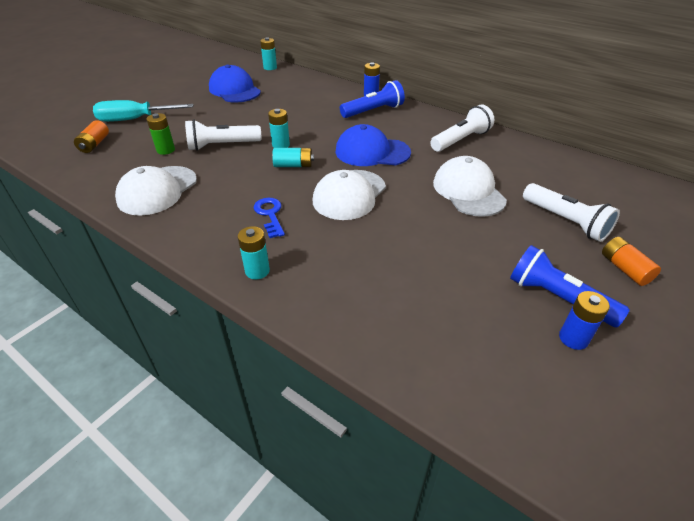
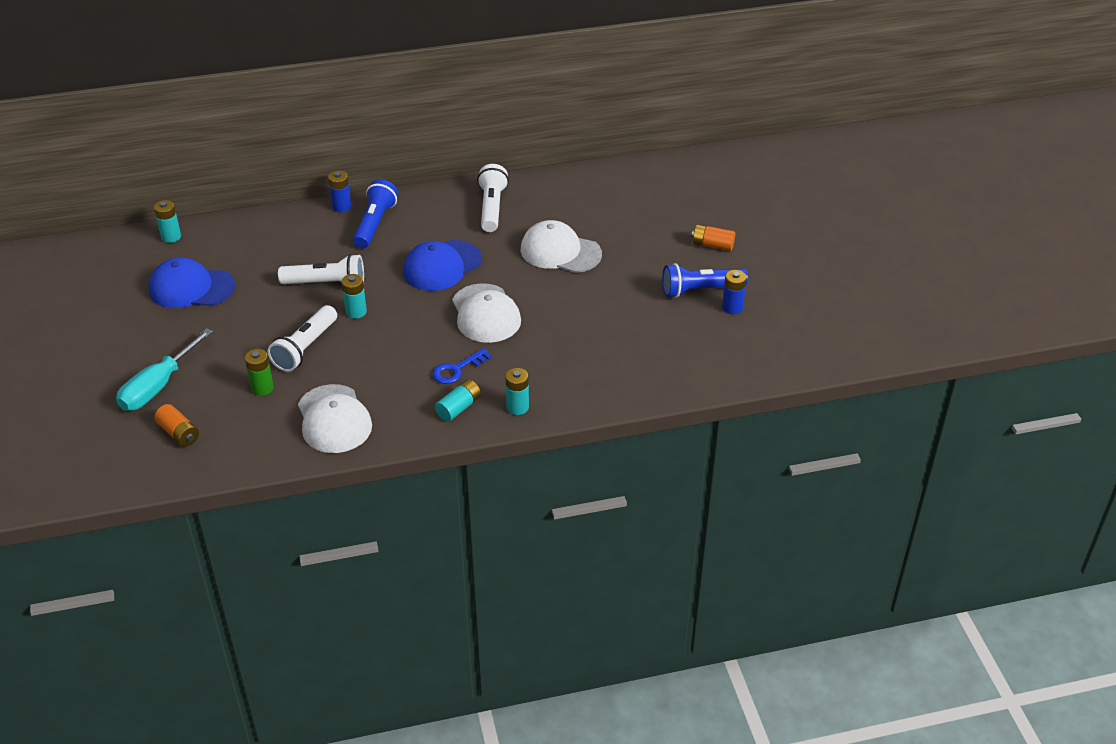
camera: 50 degrees left, 0 degrees up
(270, 215) = (457, 369): blue key -> blue key turned 60 degrees counterclockwise
(293, 165) = (401, 321): turquoise battery -> turquoise battery (458, 408)
(565, 221) = (647, 233): white flashlight -> white flashlight (326, 283)

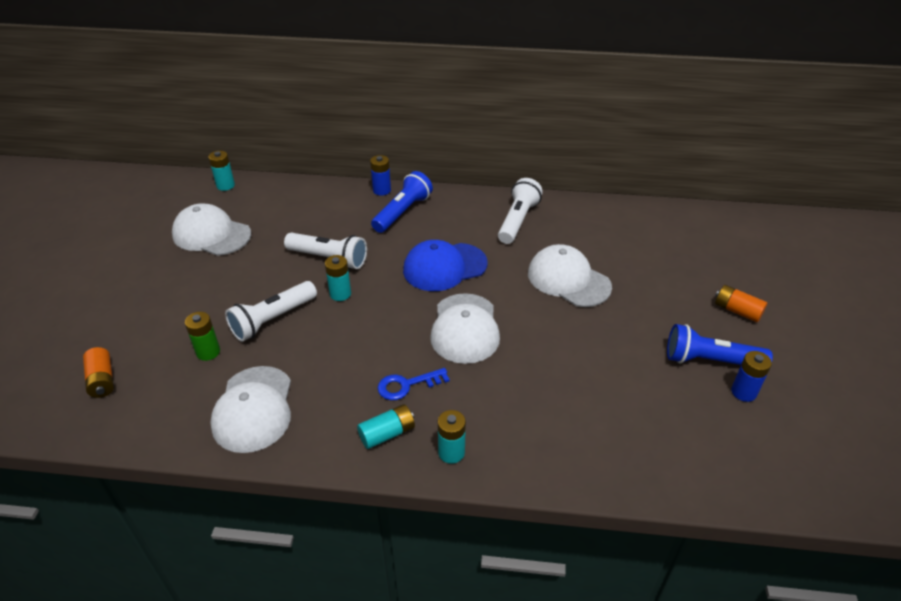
camera: 20 degrees right, 0 degrees up
(158, 386) = (119, 323): turquoise screwdriver -> none
(191, 288) = (211, 234): blue cap -> white cap

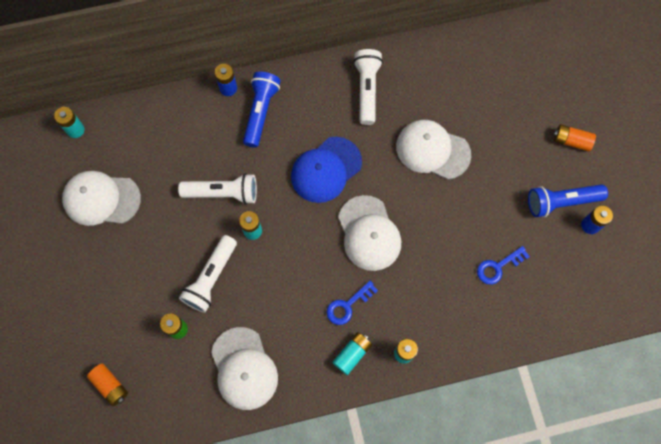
camera: 20 degrees left, 30 degrees up
(609, 400) = (498, 267): none -> blue key

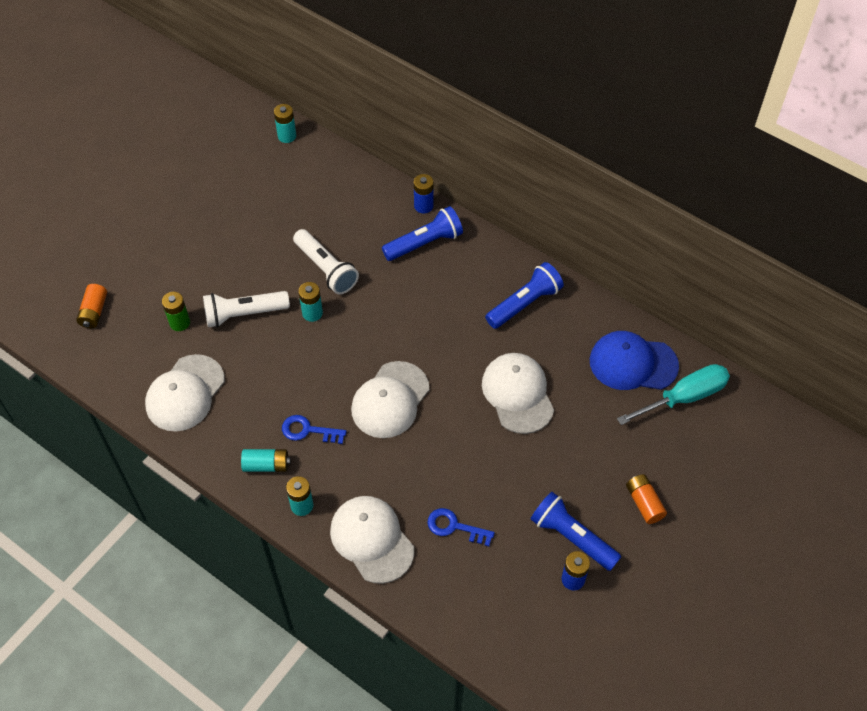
camera: 50 degrees right, 15 degrees down
(101, 199) = (244, 194): white cap -> white cap (372, 539)
(326, 170) = (418, 326): blue cap -> blue cap (633, 363)
(367, 90) = (524, 303): white flashlight -> blue flashlight
(517, 56) = (684, 397): none -> turquoise screwdriver

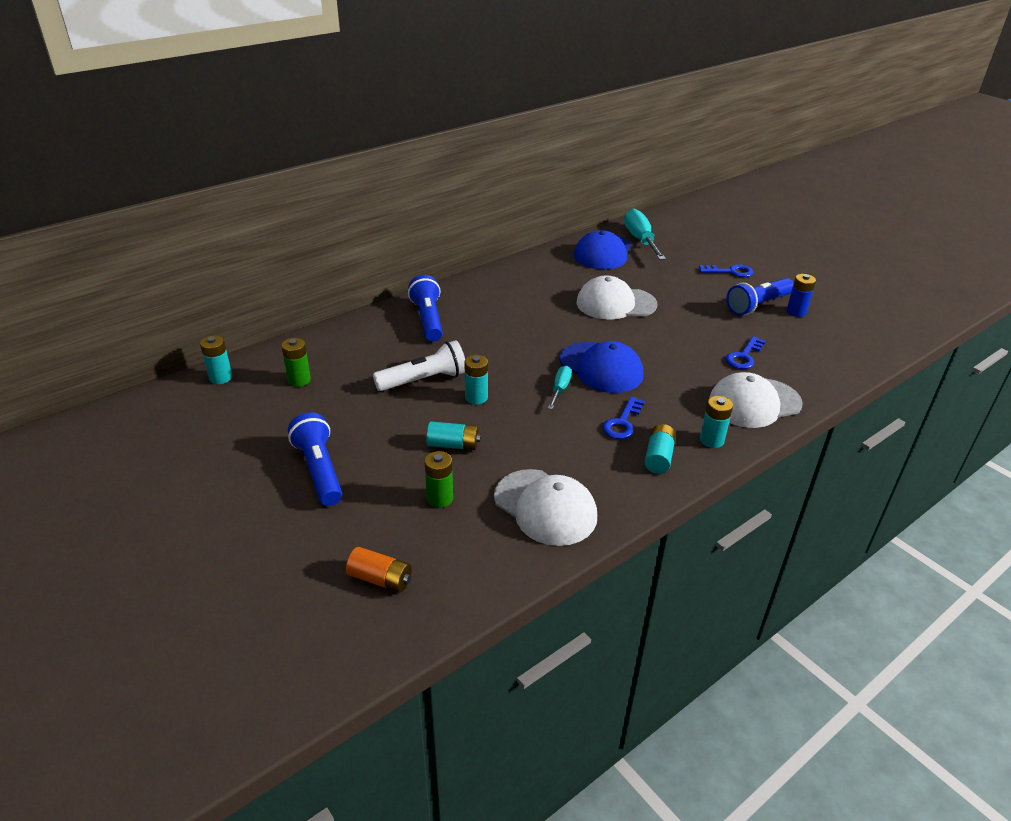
camera: 75 degrees left, 20 degrees down
(244, 314) = (453, 445): white flashlight -> turquoise battery
(299, 186) = (299, 380): none -> green battery
(344, 373) = (560, 389): none -> turquoise screwdriver
(390, 400) = (601, 368): white cap -> blue cap
(423, 206) = (383, 313): blue battery -> none
(524, 303) = (524, 284): blue flashlight -> blue flashlight (319, 470)
(644, 503) = (730, 272): orange battery -> blue key

